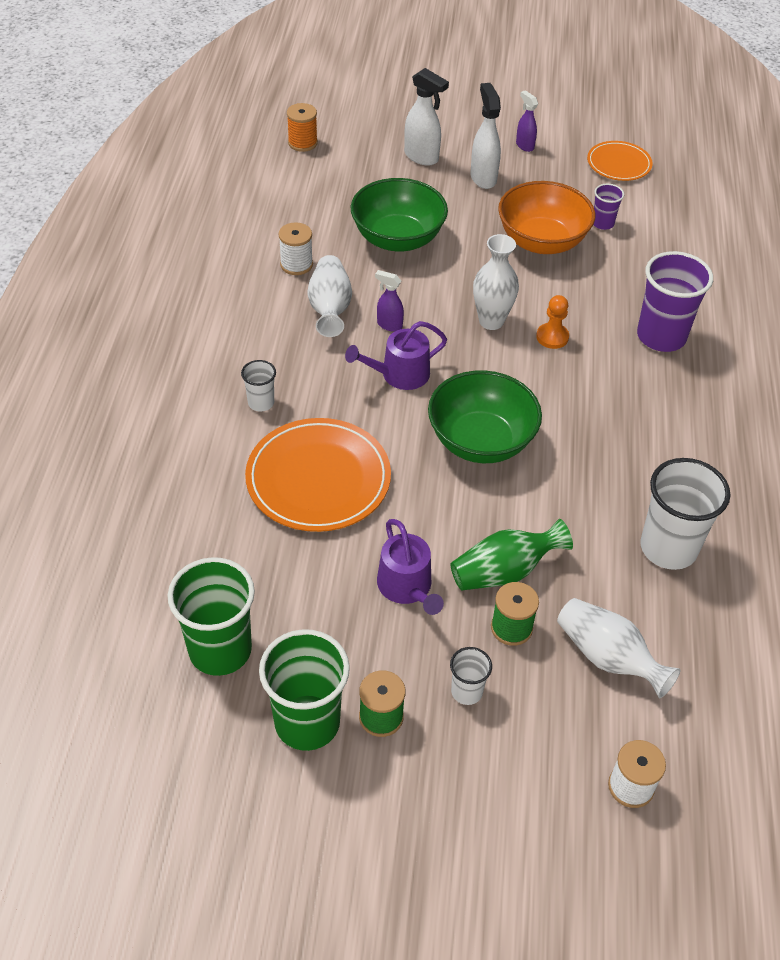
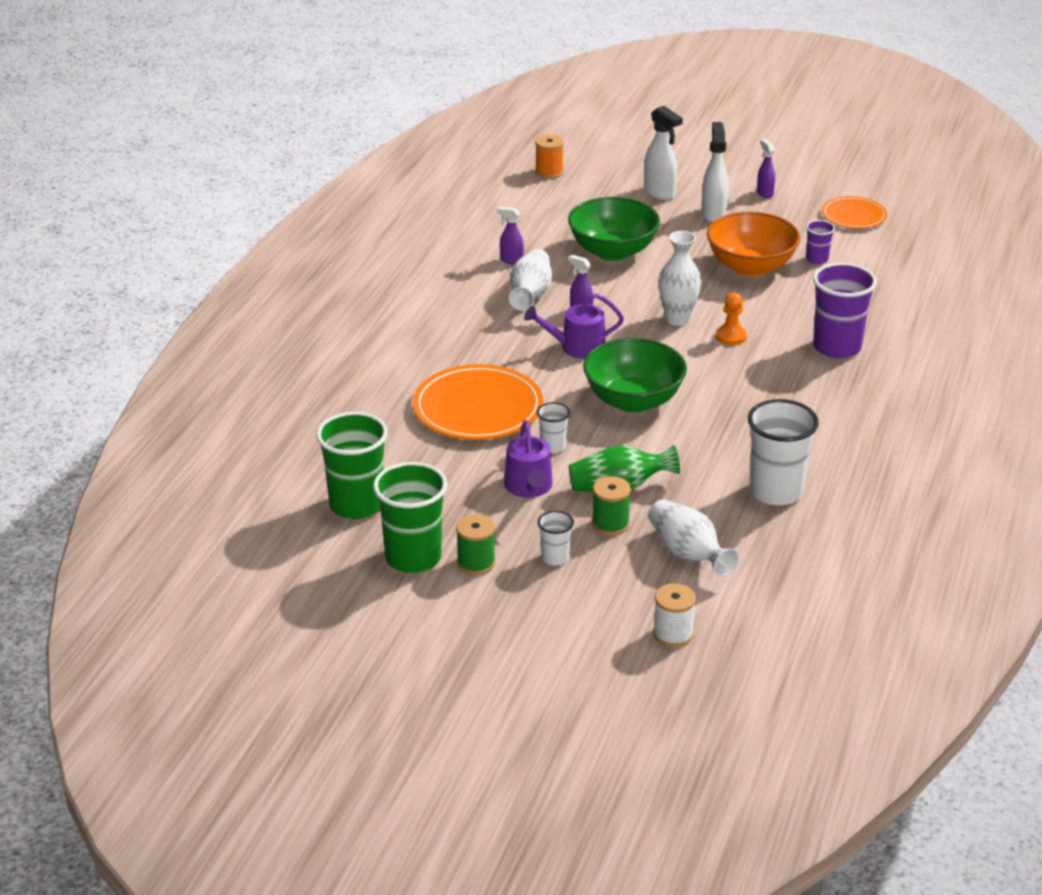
camera: 15 degrees right, 15 degrees down
(261, 403) = (445, 352): white cup -> white cup (553, 446)
(296, 264) = (511, 260): white spool -> purple spray bottle

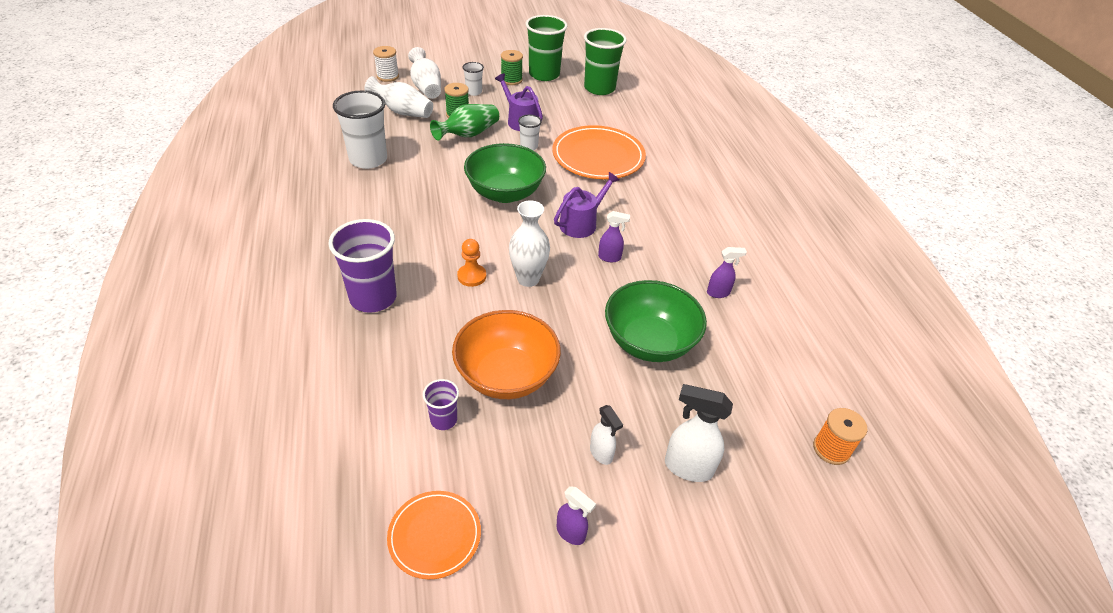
camera: 145 degrees right, 10 degrees up
(530, 294) = (664, 261): white vase -> white vase (426, 87)
(713, 214) = (601, 454): white spray bottle -> white spray bottle, size x0.61

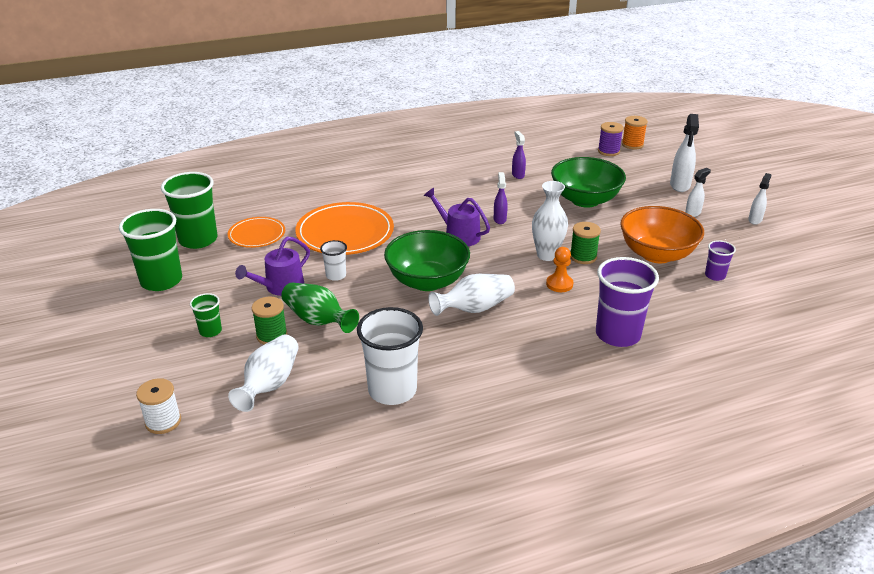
camera: 95 degrees left, 10 degrees down
(426, 87) = (198, 375): white vase -> white vase (474, 308)
(434, 535) = (799, 265): orange plate -> orange plate (257, 235)
(474, 92) = (210, 331): white cup -> green cup
(511, 80) = (176, 304): green spool -> green spool (583, 257)
(571, 533) = (755, 220): purple spray bottle -> white spray bottle
(801, 409) = (608, 151): none -> purple spool

